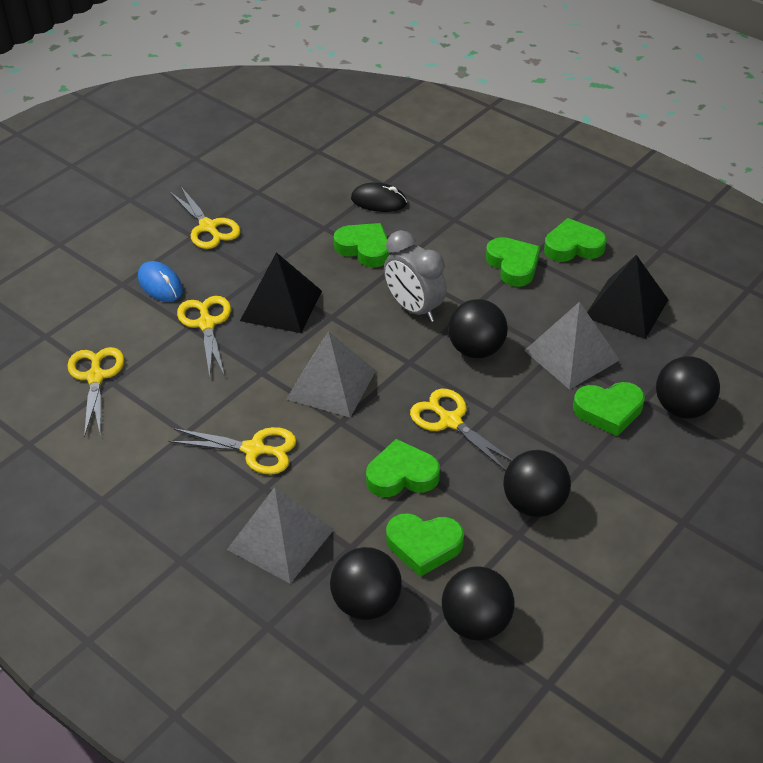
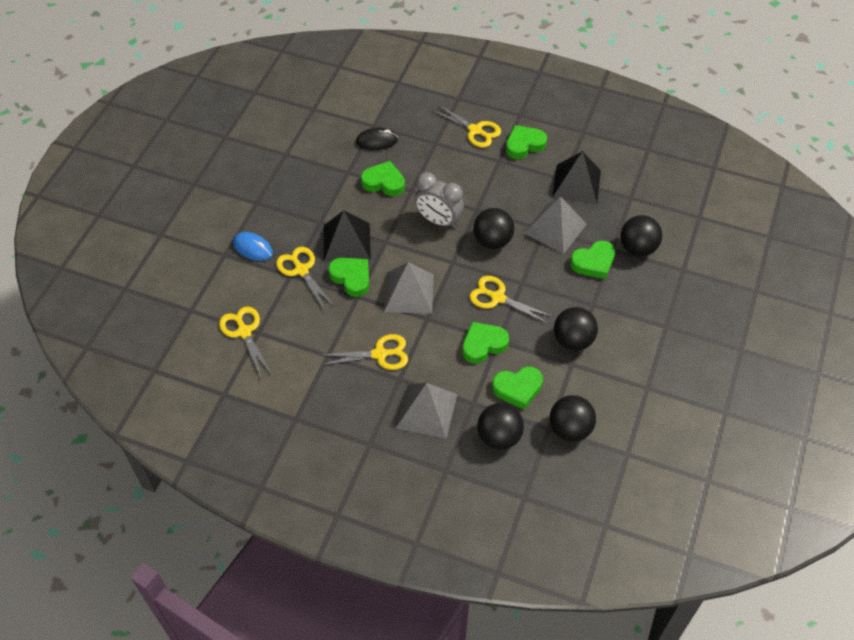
camera: 20 degrees left, 10 degrees up
(208, 227) = (264, 193): yellow scissors -> yellow scissors (475, 130)
(513, 265) = (490, 170): green heart -> green heart (351, 278)

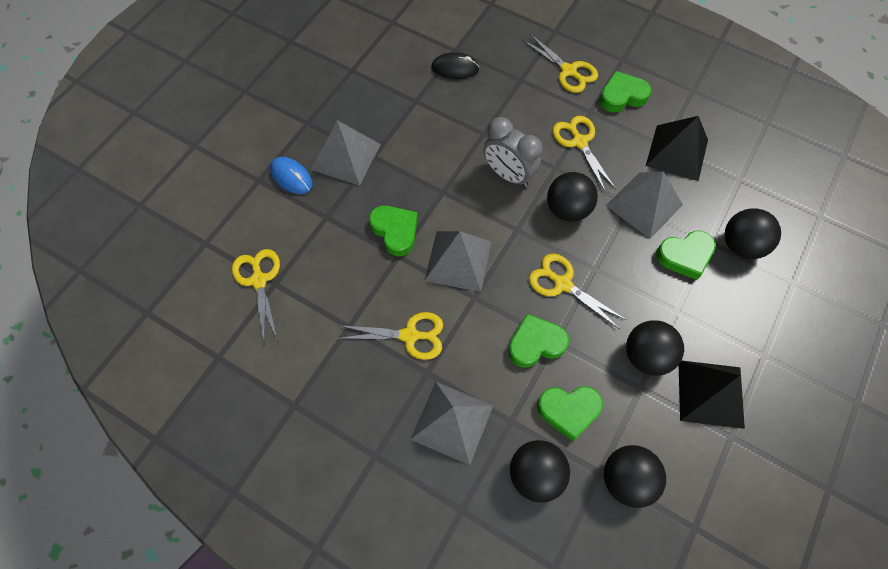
camera: 10 degrees right, 10 degrees up
(296, 225) = (346, 156): none -> grey pyramid
(301, 270) = (340, 213): yellow scissors -> yellow scissors (579, 142)
(346, 242) = (398, 186): black pyramid -> black pyramid (710, 393)
(384, 182) = (454, 119): green heart -> none

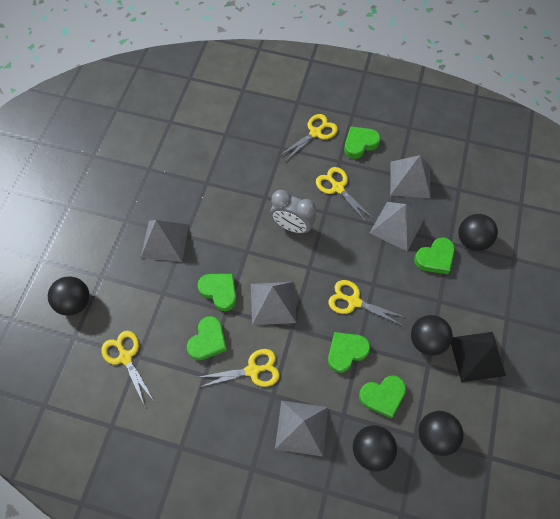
camera: 15 degrees left, 0 degrees up
(291, 177) = (127, 267): blue mouse -> none
(364, 286) = (208, 340): none -> green heart
(455, 68) = (229, 149): black mouse -> none
(567, 209) = (342, 243): black ball -> black ball (75, 302)
(568, 71) = (315, 133): yellow scissors -> yellow scissors turned 75 degrees counterclockwise
(677, 152) = (410, 179): black pyramid -> grey pyramid

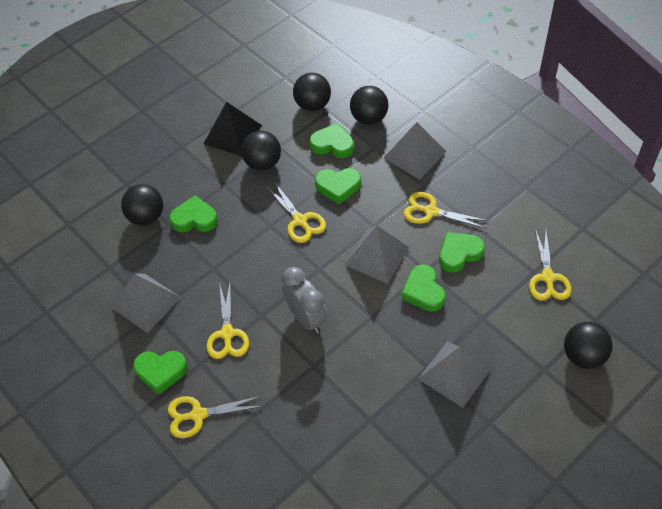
camera: 145 degrees left, 10 degrees down
(396, 226) = (202, 264): grey pyramid -> none

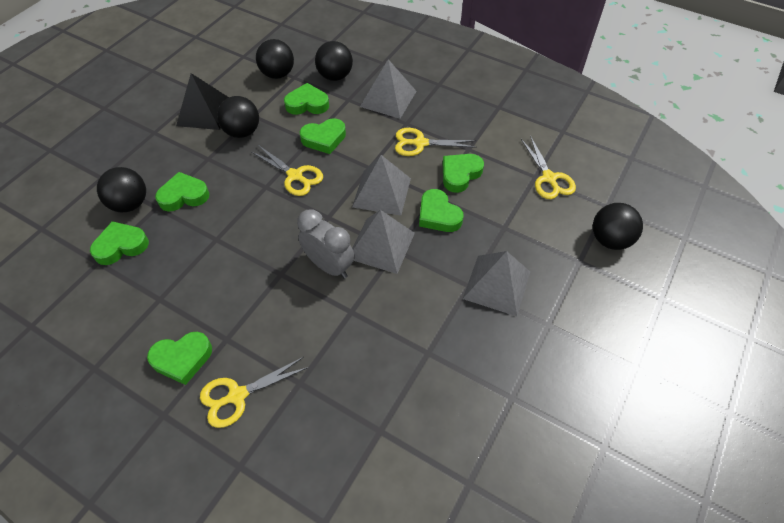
camera: 20 degrees left, 0 degrees up
(131, 256) = (121, 246): none -> green heart
(146, 302) = (148, 289): grey pyramid -> grey pyramid (381, 245)
(227, 334) = (248, 301): yellow scissors -> none

